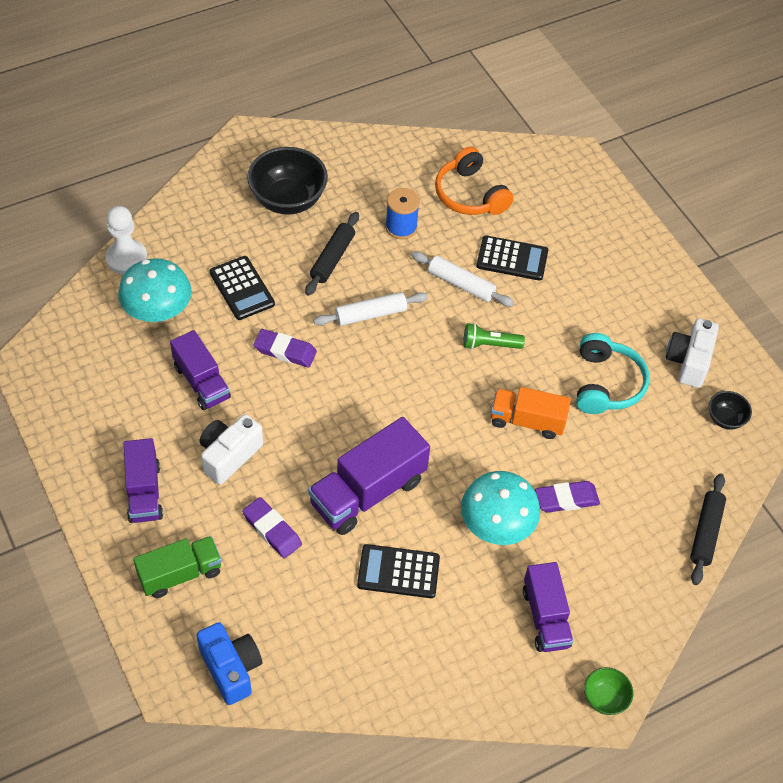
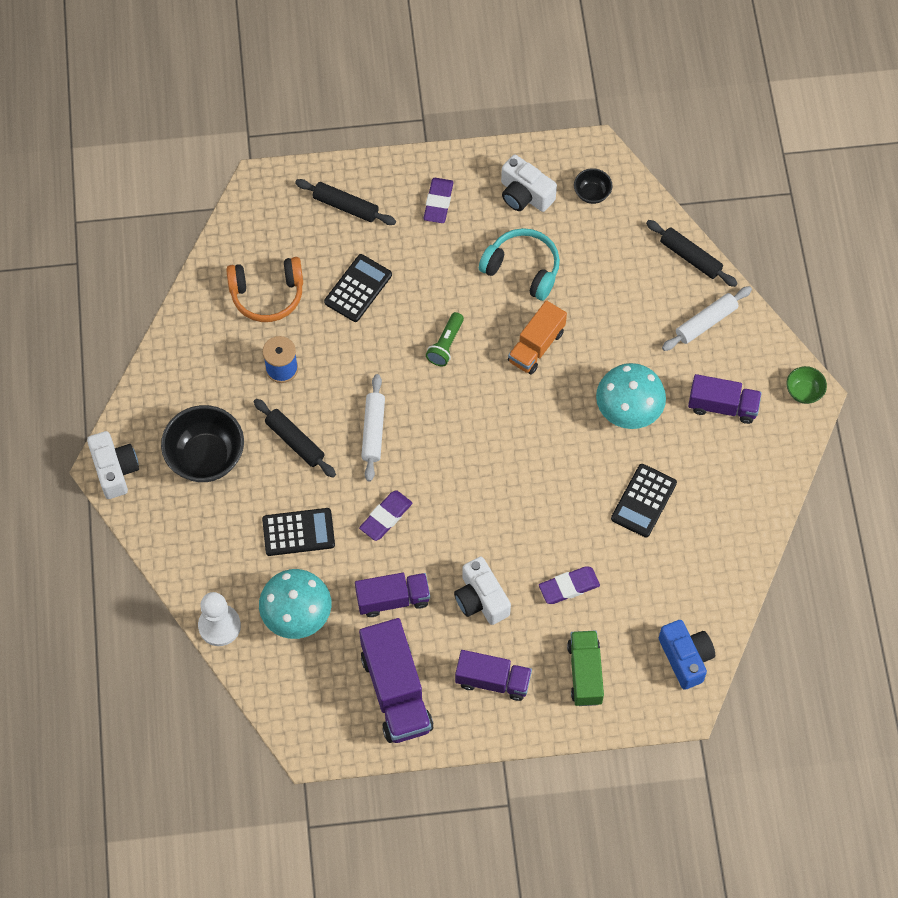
camera: 65 degrees left, 10 degrees up
(231, 668) = (685, 658): blue camera -> blue camera turned 75 degrees clockwise
(248, 143) = (115, 470): none -> white camera
(367, 492) = (559, 498): purple truck -> purple truck (396, 691)
(461, 284) = (370, 342): white rolling pin -> white rolling pin (706, 322)
(566, 499) = (623, 347): purple eraser -> purple eraser (438, 202)
(591, 224) = (345, 206): none -> black rolling pin

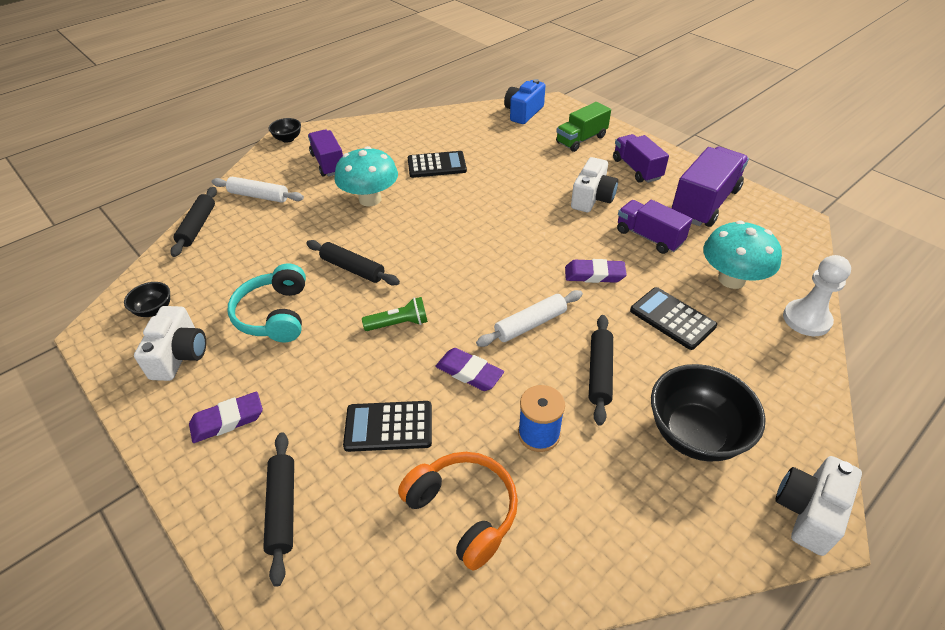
camera: 125 degrees left, 20 degrees down
(536, 346) = (353, 269): orange truck -> black rolling pin
(569, 587) = (534, 168): purple eraser -> purple eraser (469, 372)
(804, 392) = (288, 139): green bowl -> black bowl

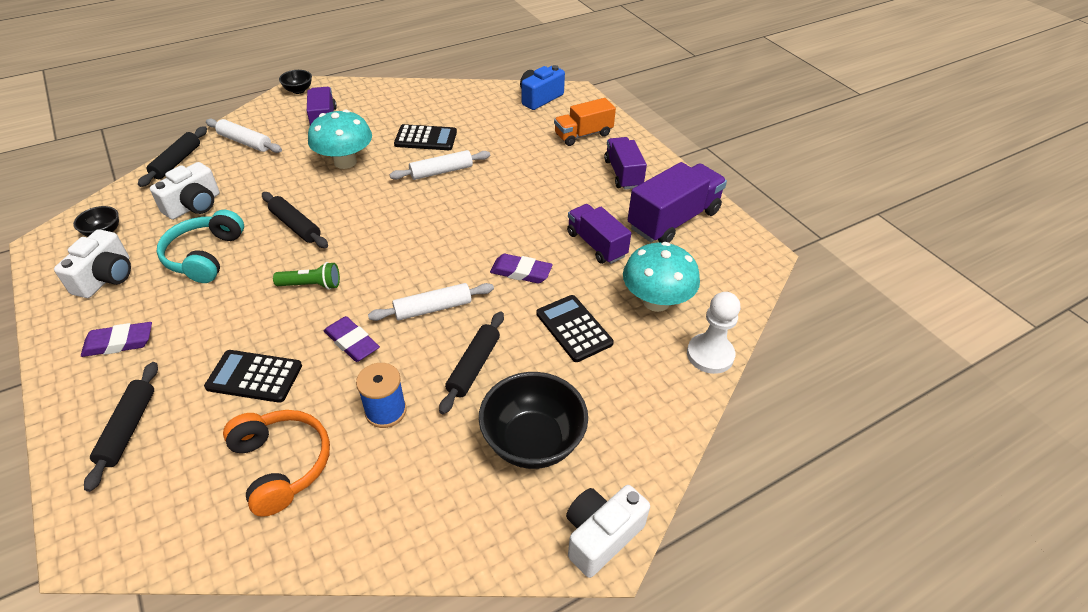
camera: 10 degrees right, 0 degrees up
(468, 194) = (441, 172): none -> white rolling pin
(581, 139) = (583, 135): green truck -> orange truck
(592, 198) = (561, 196): white camera -> white camera (194, 205)

